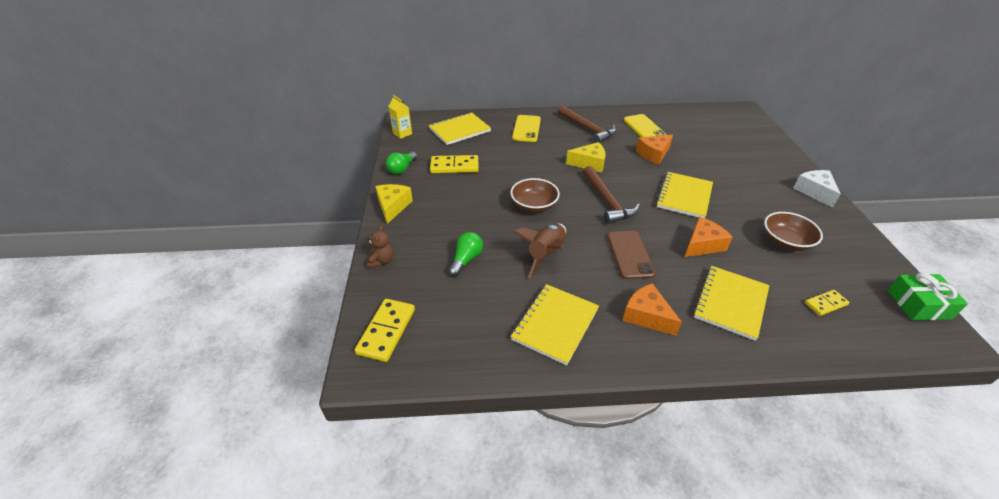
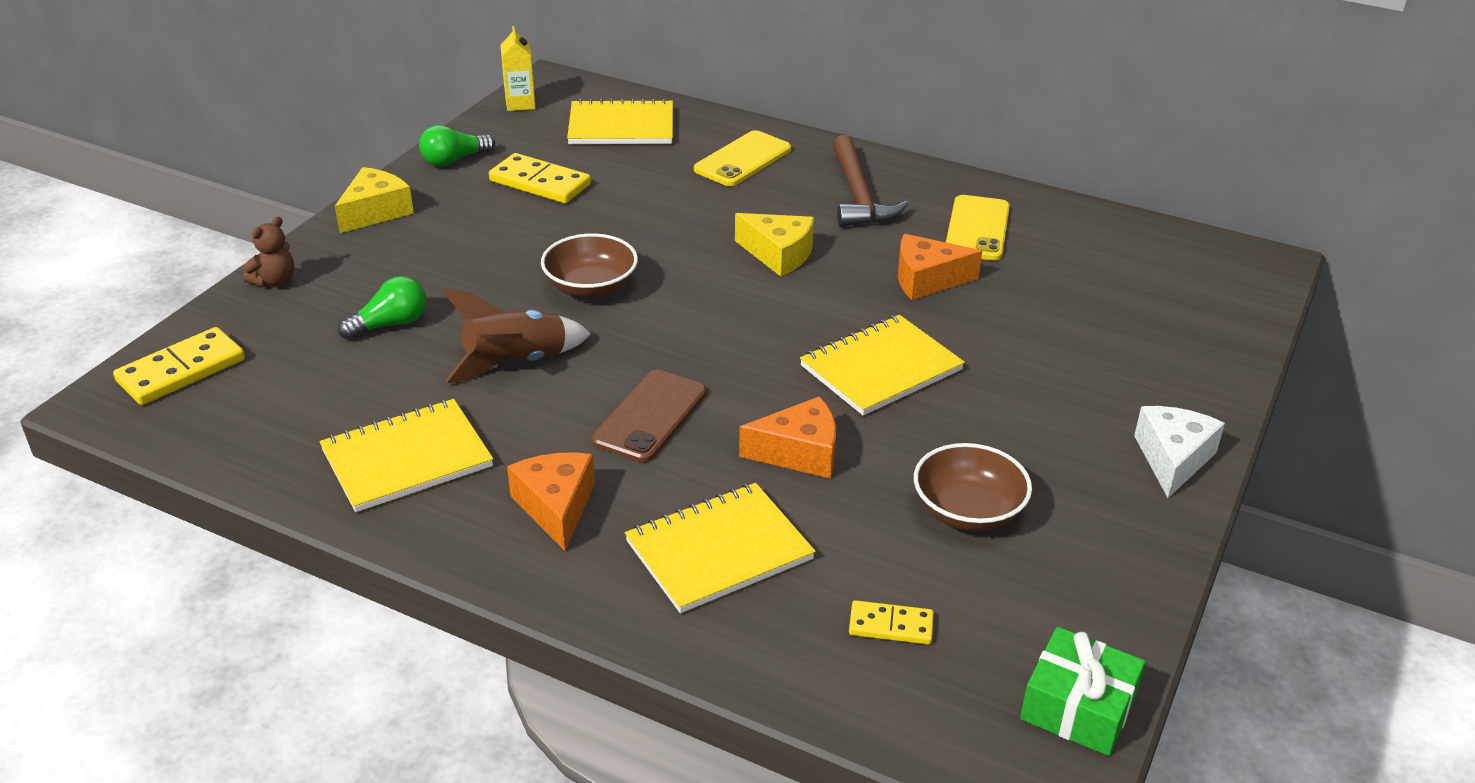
camera: 30 degrees right, 5 degrees down
(607, 201) = (725, 325): brown hammer -> none

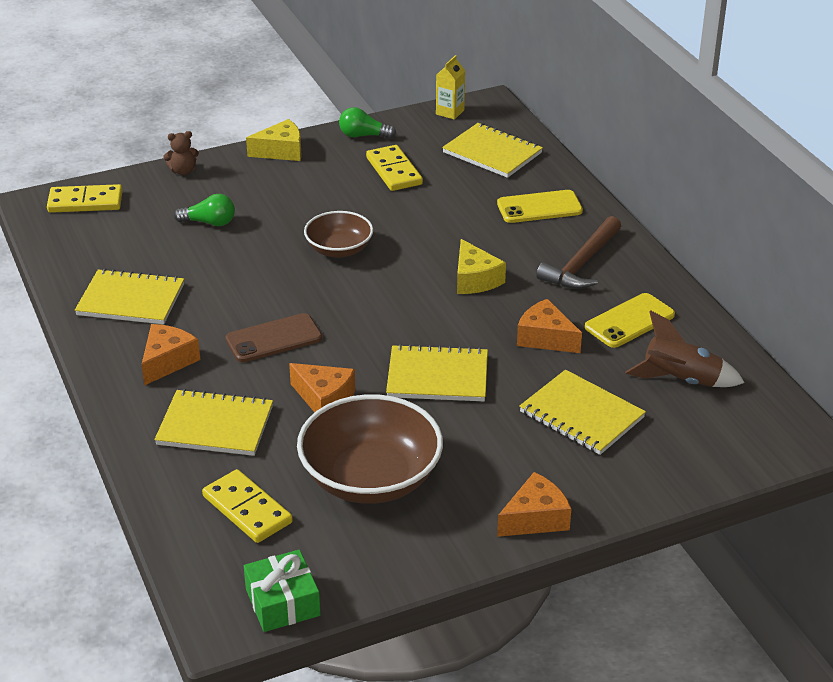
camera: 40 degrees right, 0 degrees up
(516, 363) = (244, 275): brown rocket -> brown rocket (680, 380)
(891, 626) = (247, 509): yellow domino -> yellow domino, size x1.68
(968, 511) = (371, 478): brown bowl -> brown bowl, size x1.74
(1065, 336) = (581, 415): none -> yellow notebook
(1173, 459) = (535, 518): white cheese -> orange cheese

